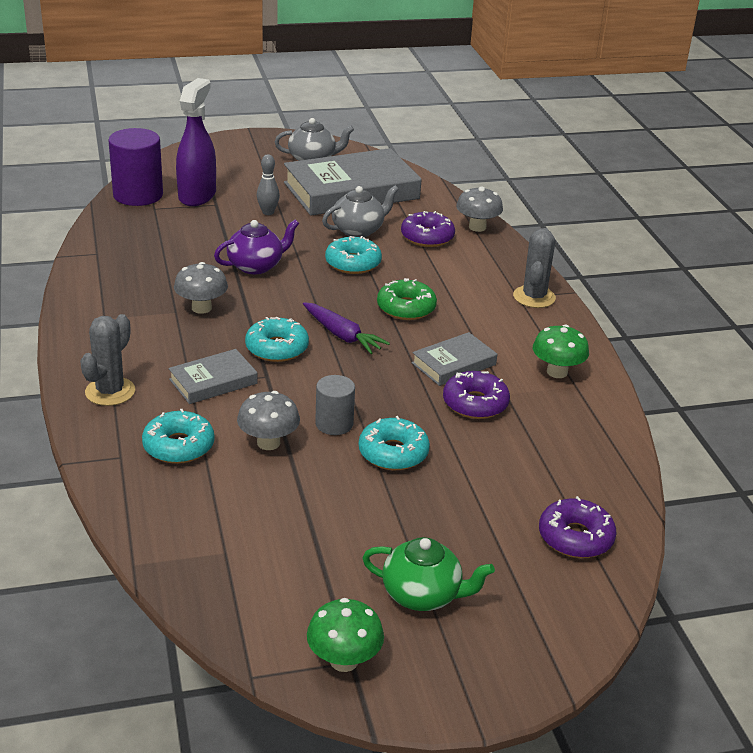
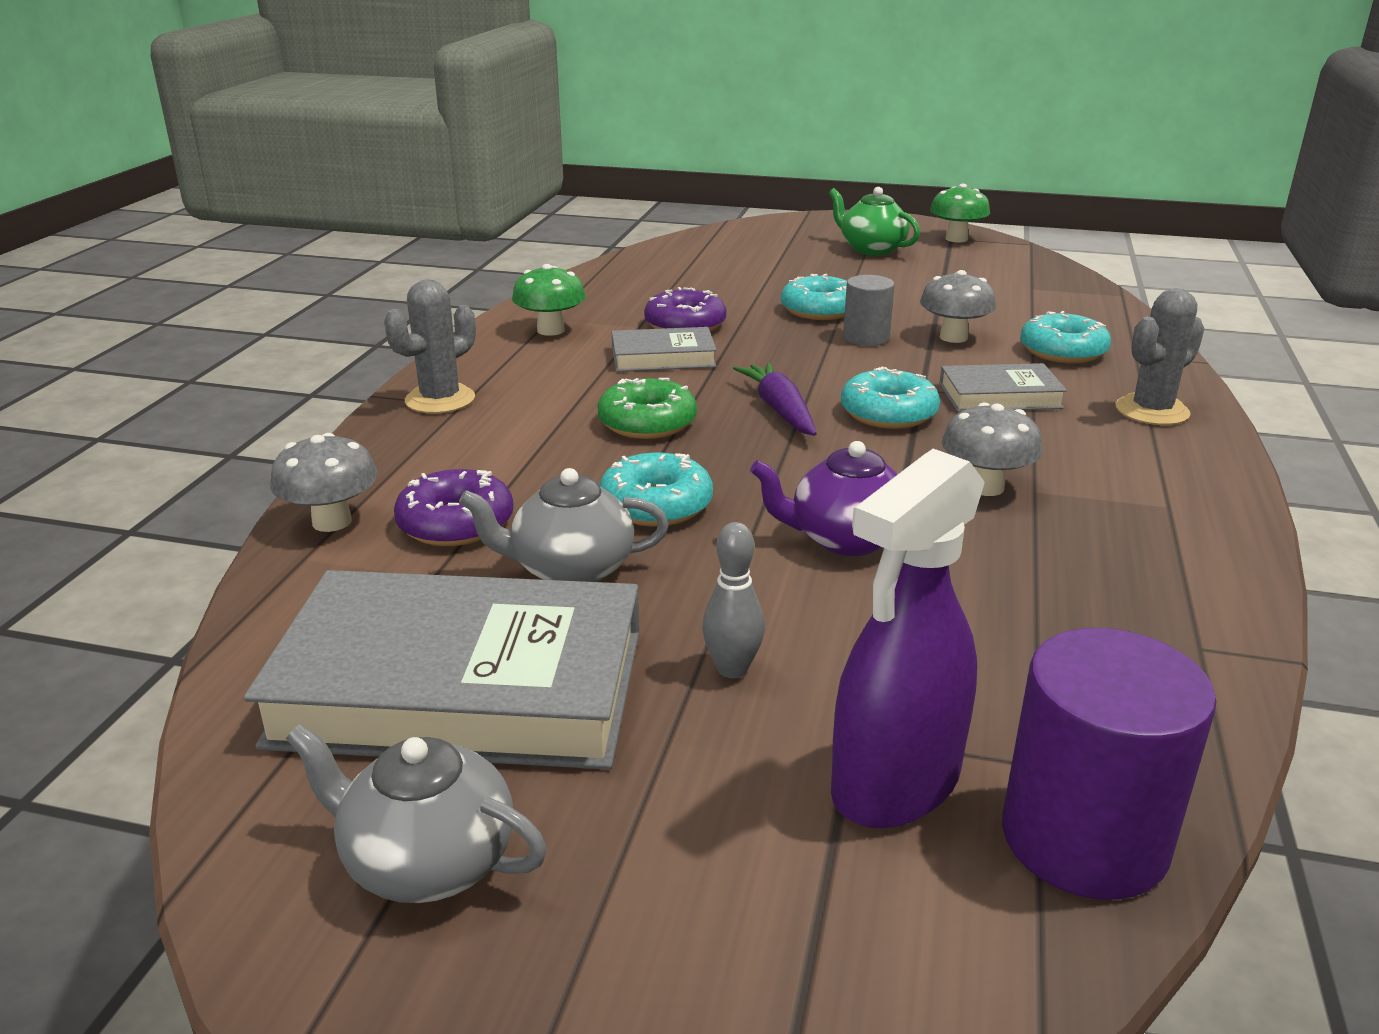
camera: 150 degrees left, 5 degrees down
(575, 537) = (711, 250): purple donut -> none

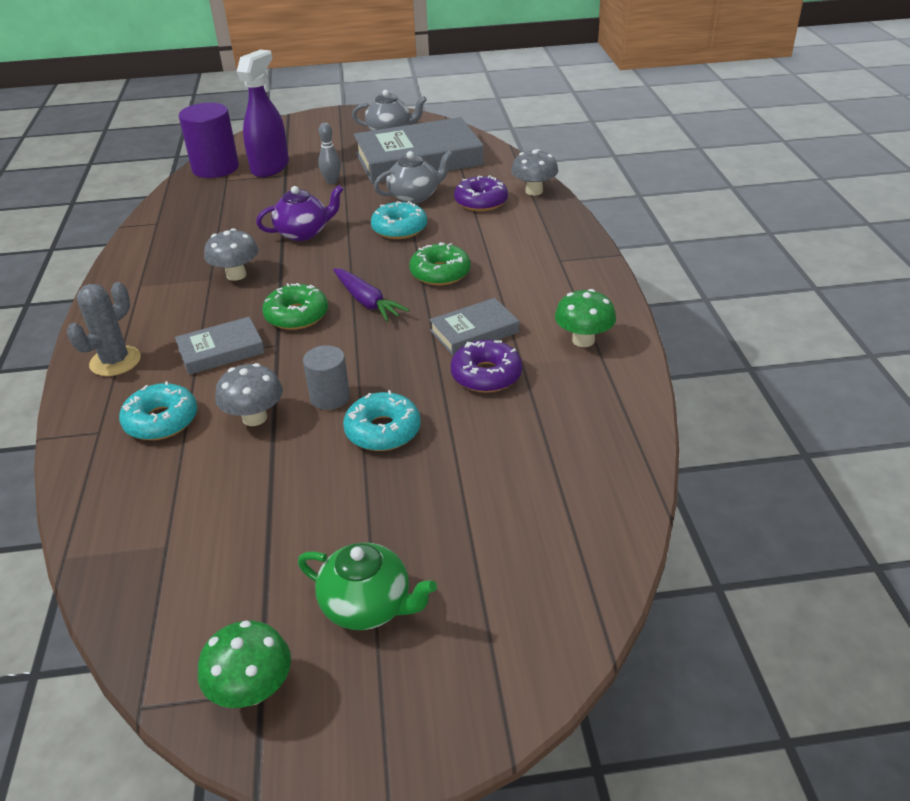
camera: 160 degrees right, 10 degrees up
(440, 400) = (576, 260): grey cactus -> none
(888, 413) = (296, 315): turquoise donut -> green donut

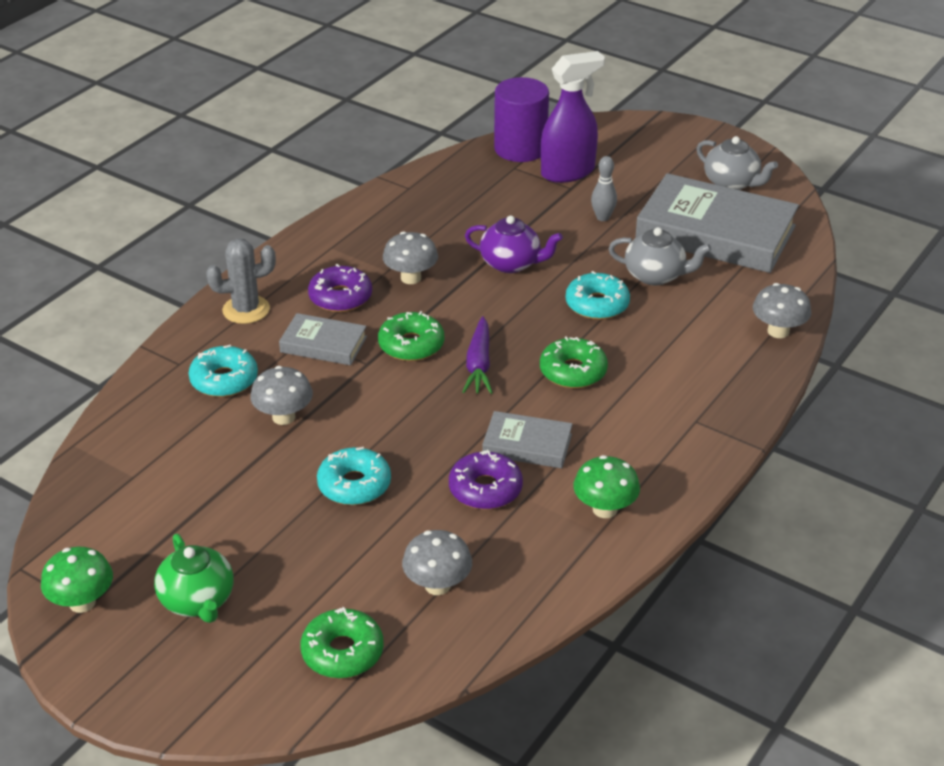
camera: 40 degrees right, 0 degrees up
(330, 397) = (351, 433): grey cylinder -> none
(481, 202) = (709, 315): purple donut -> purple donut (340, 297)
(546, 459) = (437, 585): none -> grey mushroom
(546, 556) = (342, 652): none -> green donut

